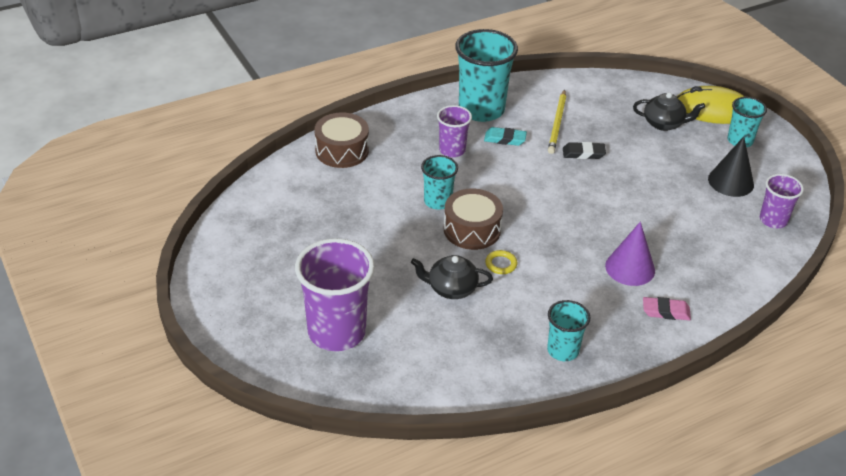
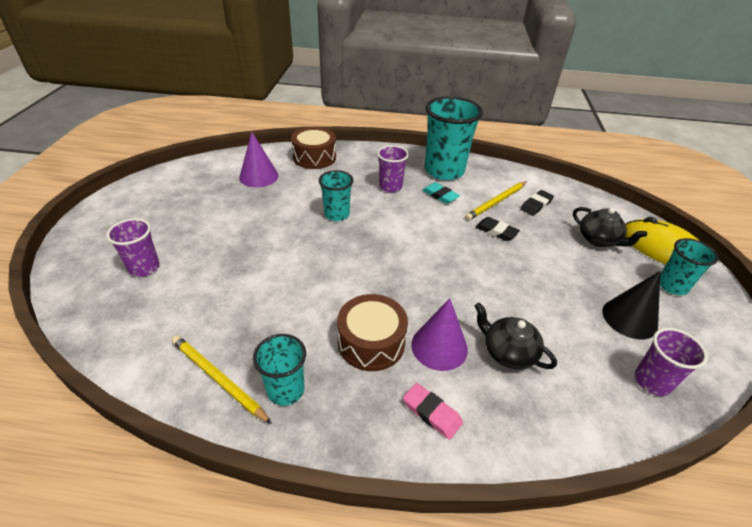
camera: 35 degrees right, 0 degrees up
(315, 198) = (259, 176): none -> purple cone
(336, 332) = (144, 268): purple cup -> purple cup, size x0.55
(451, 289) = (264, 280): black teapot -> black teapot (508, 352)
(472, 229) = (337, 245): brown drum -> brown drum (371, 342)
(501, 264) = (327, 282): yellow ring -> none
(509, 370) = (218, 379): none -> yellow pencil
(591, 111) = (536, 205): none -> black eraser

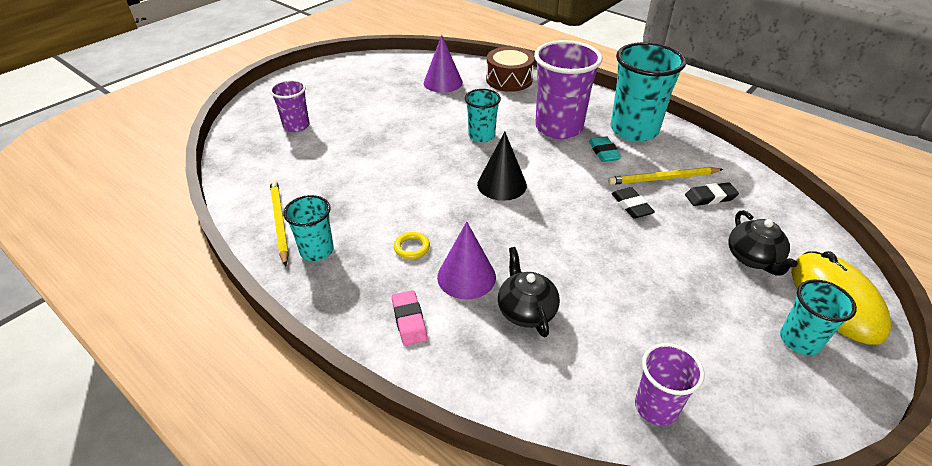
camera: 35 degrees right, 0 degrees up
(371, 342) = (412, 247): brown drum -> yellow ring
(390, 186) = (559, 128): purple cup -> purple cup, size x1.82
(629, 318) = (699, 344): black cone -> black cone (502, 184)

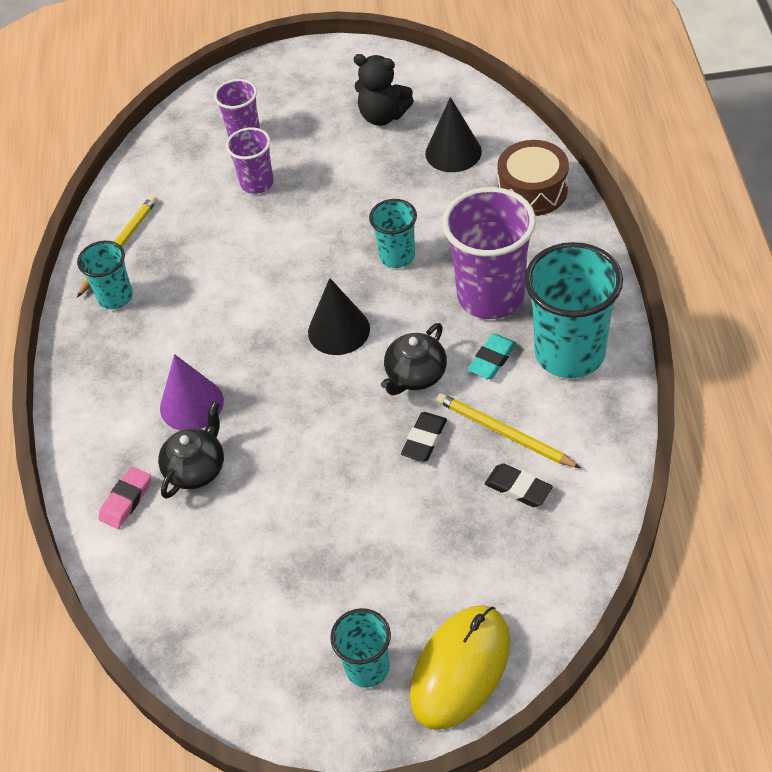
camera: 50 degrees right, 10 degrees up
(378, 84) = (383, 116): none -> black teddy bear
(409, 320) = (108, 411): pink eraser -> pink eraser (126, 500)
(412, 247) = (185, 345): yellow ring -> none
(443, 82) = (453, 152): purple cone -> black cone
(656, 407) = (182, 614): purple cup -> purple cup (257, 183)
(753, 258) = (451, 576): black teapot -> black teapot (415, 375)

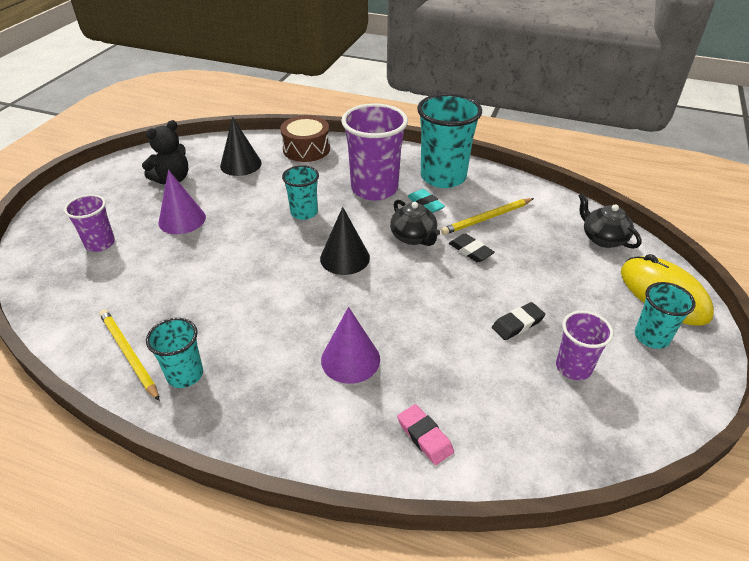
camera: 70 degrees left, 10 degrees down
(196, 468) = (420, 377): black teapot -> black teapot (603, 238)
(257, 183) = (159, 253): purple cup -> purple cup (573, 367)
(318, 167) = (182, 219): none -> purple cone
(518, 488) = (532, 227): black eraser -> black eraser (517, 324)

